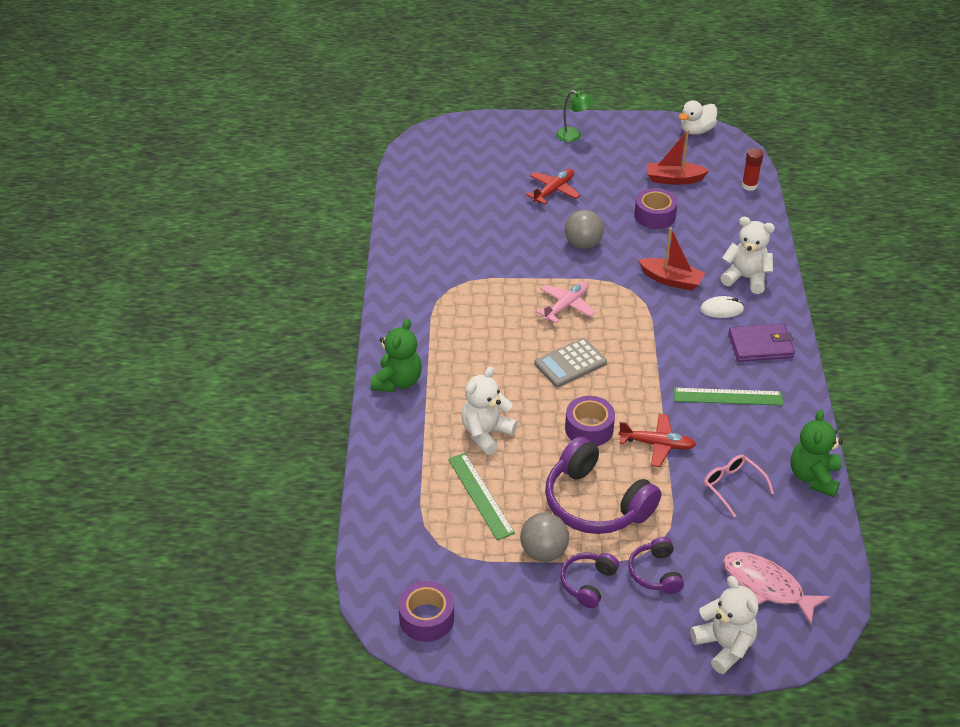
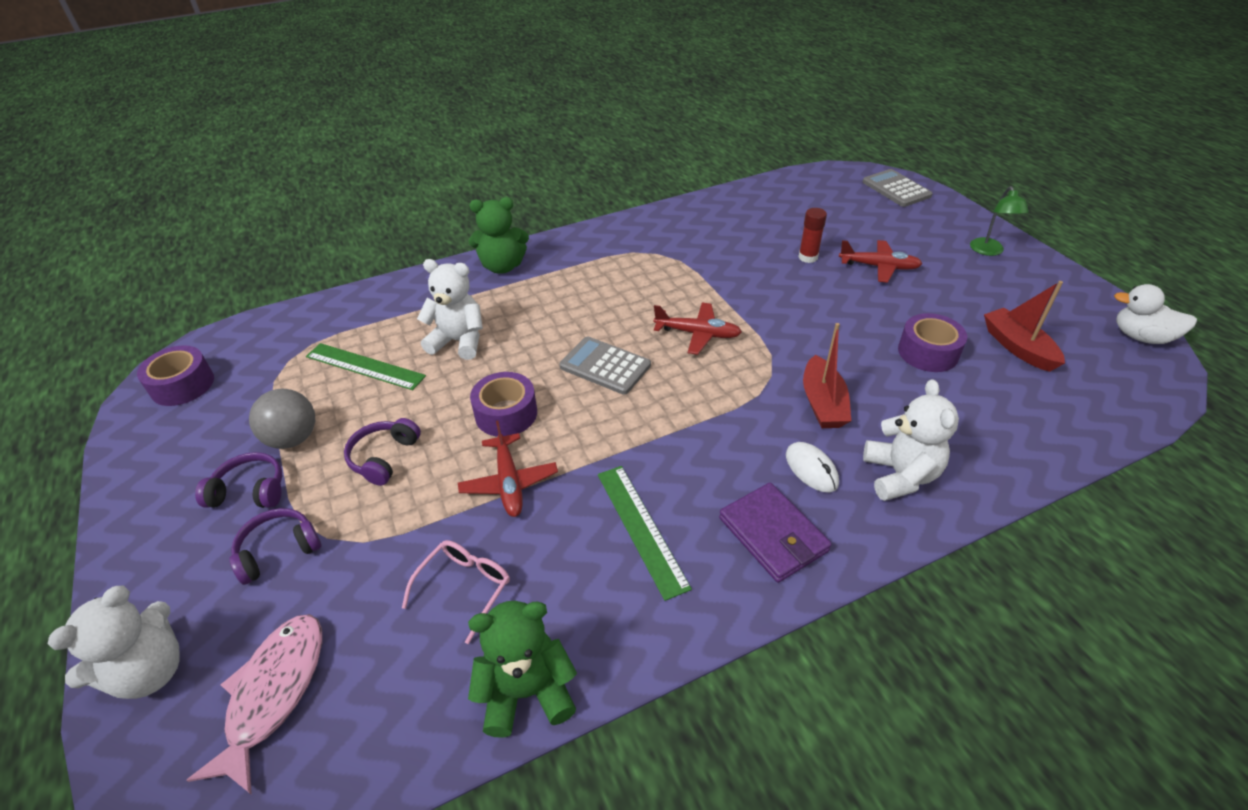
camera: 65 degrees right, 0 degrees up
(463, 133) = (896, 189): none -> grey calculator
(480, 495) = (365, 366): green ruler -> green ruler turned 75 degrees clockwise
(566, 306) = (698, 334): pink plane -> red plane
(583, 244) = (813, 314): grey ball -> none
(595, 503) = (383, 457): purple headphones -> purple headphones, size x0.52
(749, 186) = (1100, 420): red glue stick -> red glue stick (808, 257)

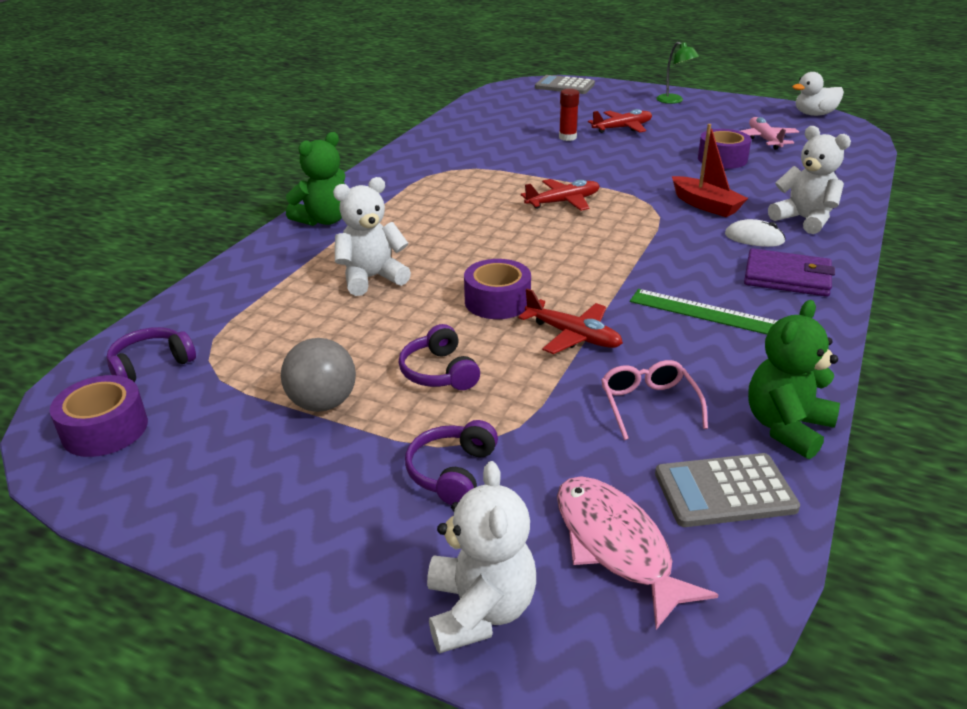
camera: 40 degrees left, 10 degrees down
(250, 491) = (345, 455): purple headphones -> purple headphones (151, 365)
(365, 366) = (306, 329): green ruler -> none
(605, 366) = (526, 244): grey calculator -> grey calculator (724, 491)
(1017, 347) = (764, 140): red boat -> pink plane

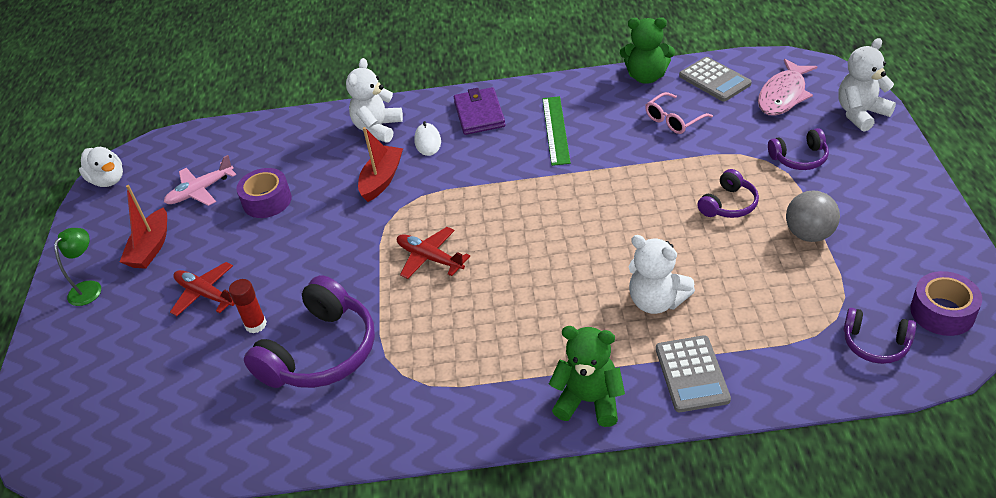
camera: 115 degrees left, 10 degrees up
(497, 301) = (625, 219): purple tape -> none
(510, 151) = (321, 352): none -> purple headphones
(564, 86) = (48, 411): grey calculator -> grey calculator (691, 374)
(573, 336) = (634, 170): red plane -> none
(701, 119) = (151, 248): none -> red boat

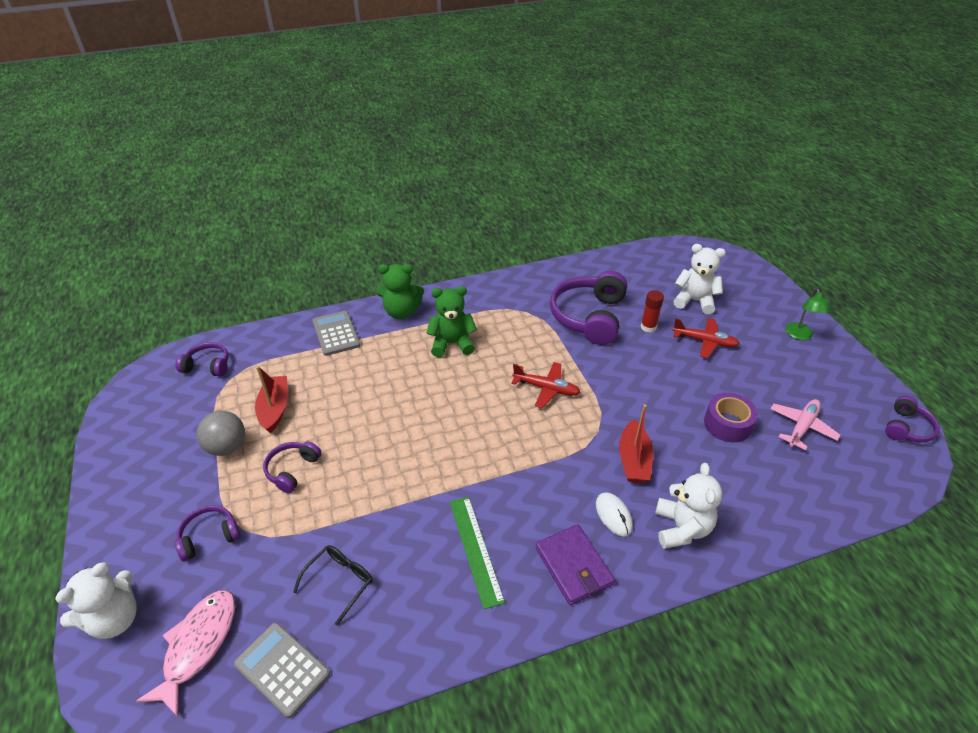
camera: 160 degrees right, 0 degrees up
(108, 180) = (907, 428): white duck -> purple headphones
(151, 248) = (787, 370): red boat -> red boat (275, 409)
(646, 76) = (374, 666): green teddy bear -> green teddy bear (452, 343)
(656, 301) = (359, 376): white teddy bear -> white teddy bear (694, 301)
(673, 120) = (340, 581): pink glasses -> black glasses
(942, 312) = (149, 393): purple tape -> none

